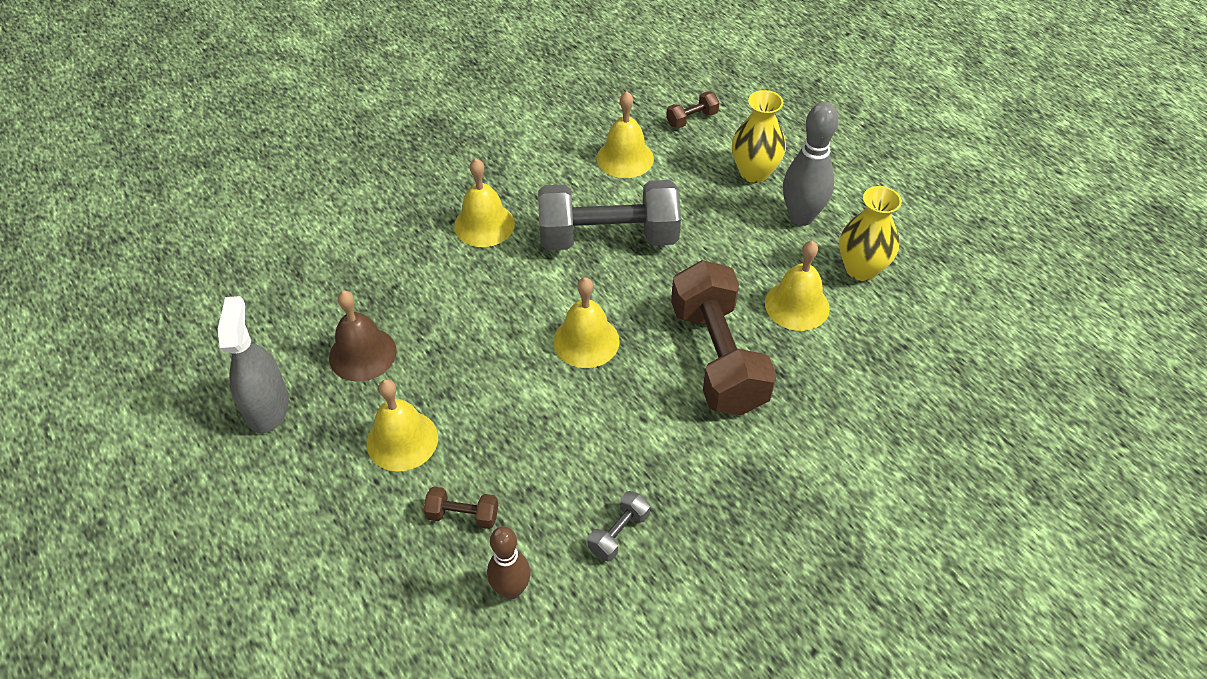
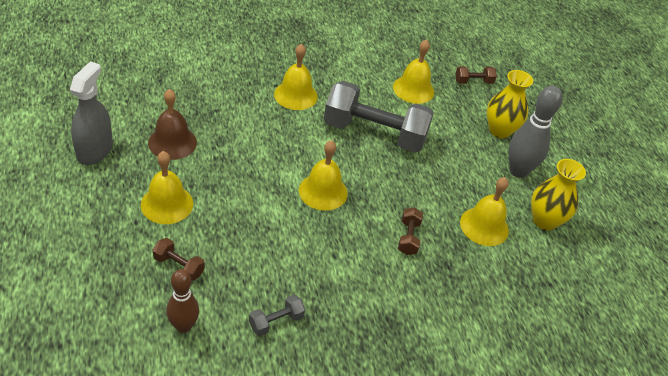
camera: 15 degrees right, 5 degrees down
(717, 358) = (408, 237): brown dumbbell -> brown dumbbell, size x0.41

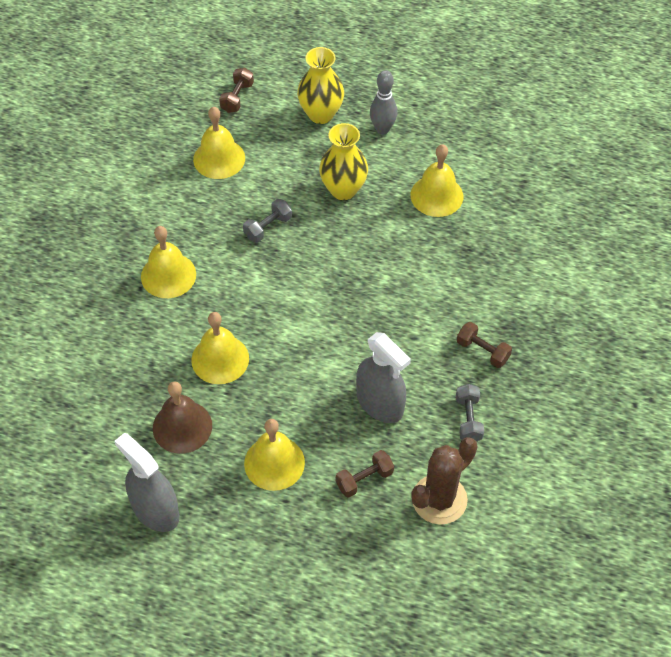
camera: 55 degrees left, 10 degrees up
(183, 326) = (439, 499): brown bowling pin -> brown cactus
(257, 253) = (380, 403): none -> grey spray bottle
(323, 191) = (327, 311): yellow bell -> yellow bell (220, 359)
(374, 133) = (268, 227): grey dumbbell -> grey dumbbell, size x0.41
(408, 237) = (421, 265): brown dumbbell -> brown dumbbell (482, 351)
(518, 171) = (382, 129): grey bowling pin -> grey bowling pin, size x0.66
(544, 221) = (453, 143): yellow vase -> yellow vase (343, 189)

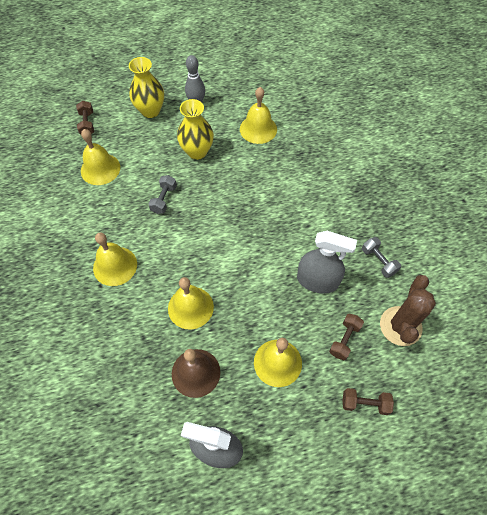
camera: 30 degrees left, 5 degrees up
(482, 351) = (355, 212): brown dumbbell -> brown dumbbell (365, 403)

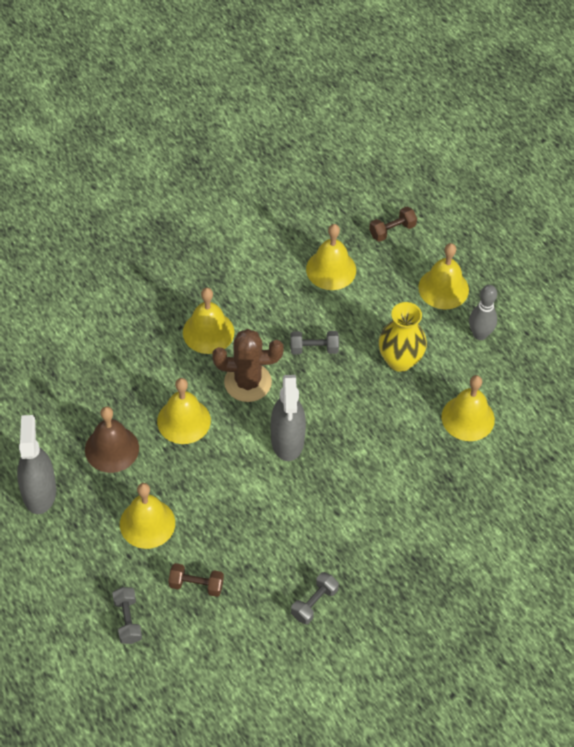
camera: 70 degrees right, 5 degrees down
(150, 111) = (443, 288): yellow vase -> yellow bell
(317, 281) = (262, 540): grey spray bottle -> grey spray bottle (287, 440)
(365, 403) = (127, 620): brown dumbbell -> grey dumbbell
(400, 326) = (233, 642): brown cactus -> brown cactus (247, 382)

